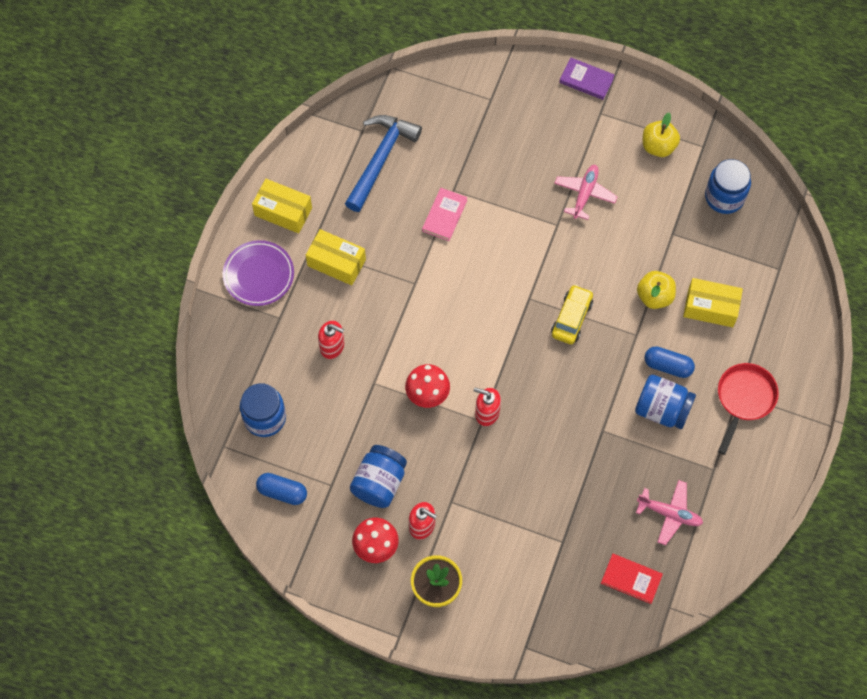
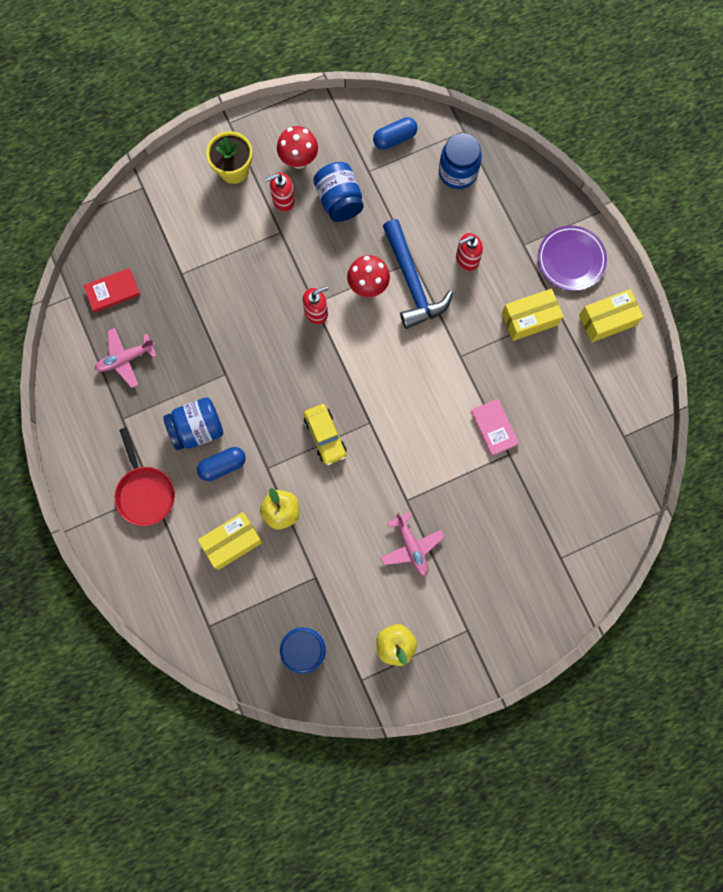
camera: 135 degrees right, 10 degrees up
(380, 159) = (586, 427): blue hammer -> blue hammer (412, 282)
(586, 80) = (506, 650): purple book -> none

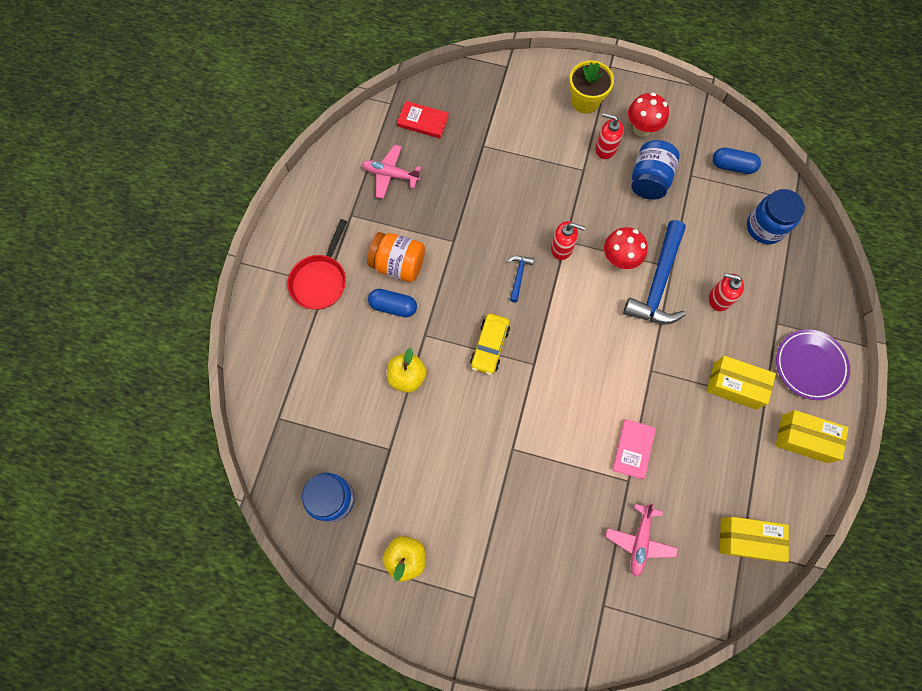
camera: 40 degrees right, 5 degrees down
(197, 429) = (398, 264): blue jar -> orange jar
(232, 542) = (350, 369): yellow box -> yellow box (747, 539)
(301, 361) = (518, 276): none -> blue hammer
(411, 546) = (485, 489): pink plane -> pink plane (639, 541)

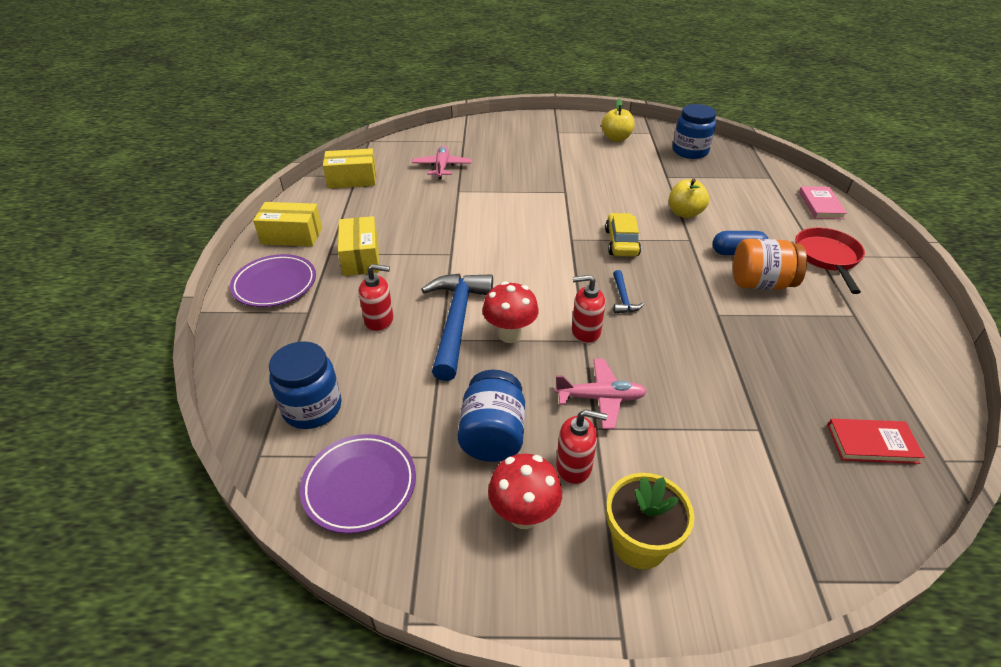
camera: 165 degrees right, 30 degrees down
(390, 175) = (850, 365): pink plane -> pink plane (600, 398)
(633, 449) = (458, 206): pink book -> pink book (820, 205)
(732, 166) = (360, 486): blue capsule -> purple plate
(735, 386) = (361, 257): yellow box -> yellow box turned 75 degrees clockwise

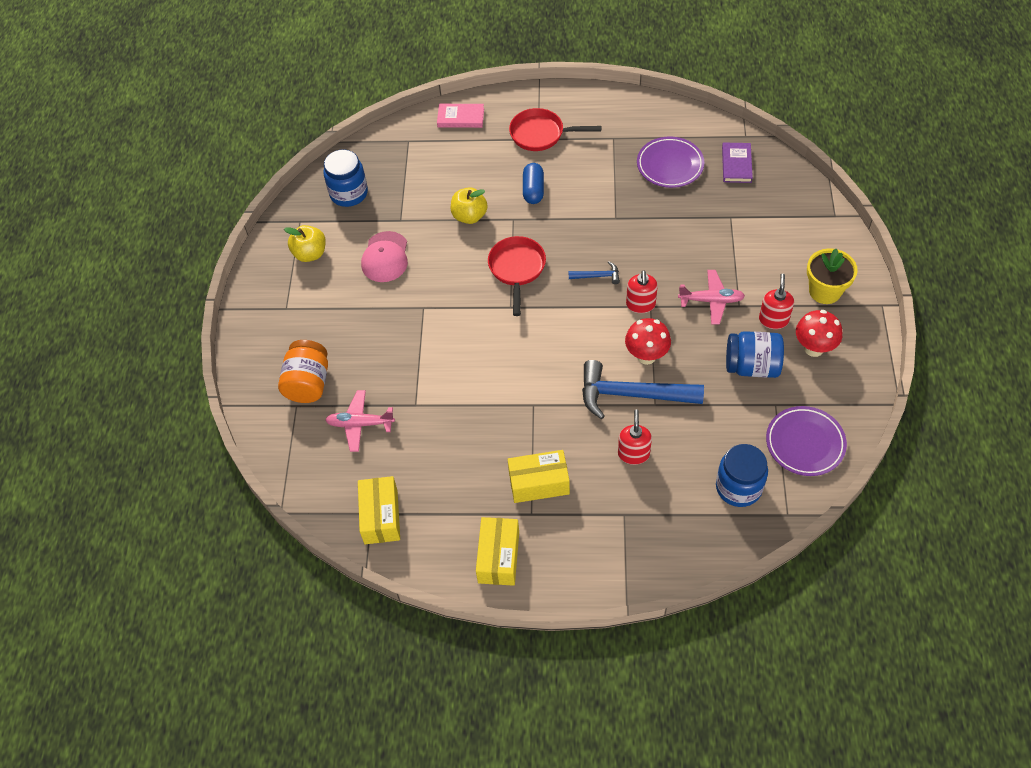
camera: 85 degrees left, 15 degrees up
(275, 284) = (584, 553): purple plate -> purple plate (670, 165)
(600, 398) = (711, 300): pink plane -> pink plane turned 90 degrees clockwise
(620, 171) = (385, 257): none -> pink cap
(621, 242) = (517, 269): yellow car -> red pan
(761, 283) = (576, 183): orange jar -> orange jar (308, 383)
(872, 443) = (736, 164): red book -> purple book

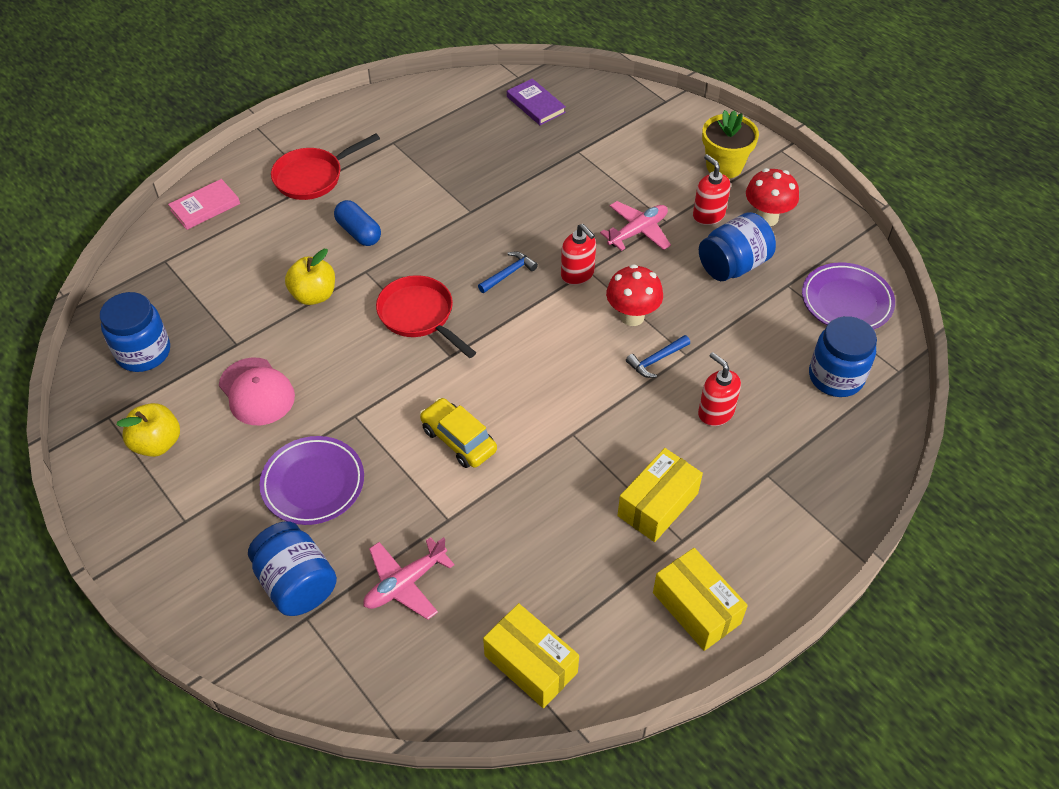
camera: 45 degrees left, 5 degrees down
(308, 383) = (297, 583): orange jar -> blue jar
(465, 362) = (458, 440): none -> yellow car
(631, 395) = (656, 360): blue hammer -> blue hammer, size x0.45
(670, 165) = (474, 137): purple plate -> purple plate (313, 483)

